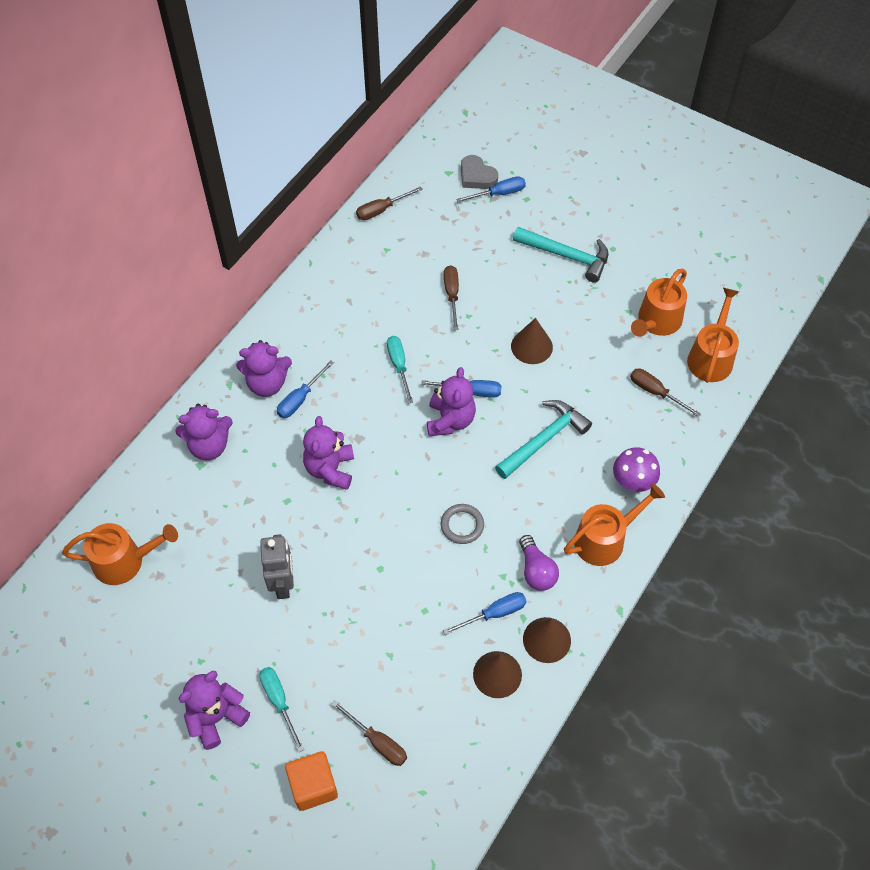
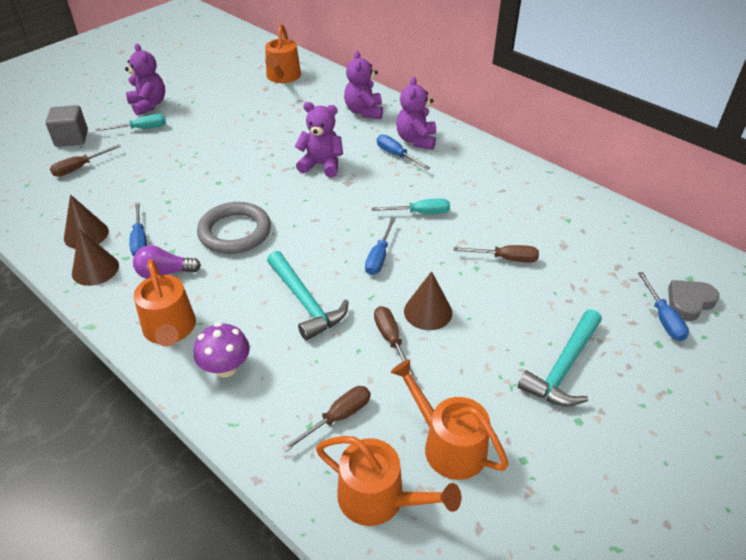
camera: 100 degrees right, 15 degrees down
(283, 584) = (230, 136): grey robot -> none
(313, 786) = (72, 138): orange cube -> grey cube
(381, 210) = (623, 221): brown screwdriver -> brown screwdriver (391, 340)
(450, 420) = (349, 238): purple teddy bear -> none
(462, 525) = (235, 232): grey ring -> grey ring, size x1.77

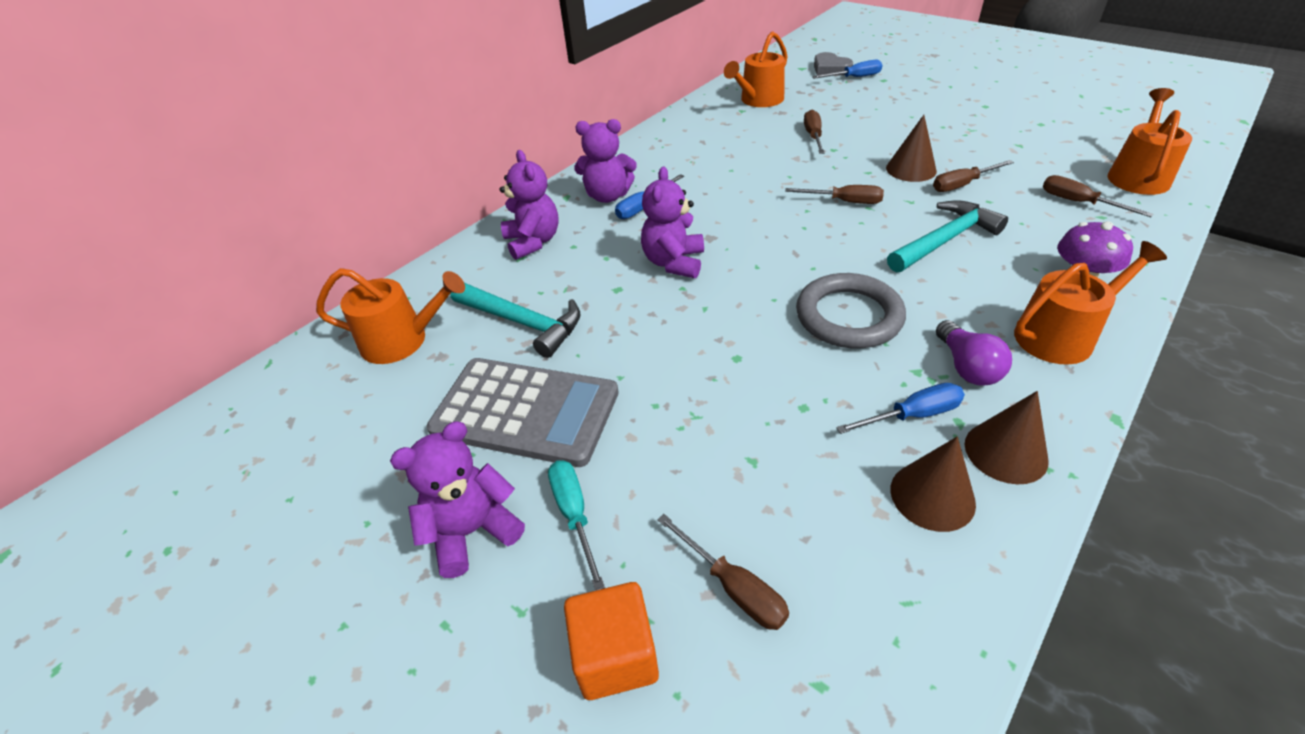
camera: 90 degrees left, 0 degrees up
(72, 138) = (615, 656): grey cube -> orange cube
(211, 114) = (525, 412): none -> grey calculator
(364, 111) = (533, 242): purple teddy bear -> purple teddy bear turned 105 degrees counterclockwise
(379, 257) = (844, 202): blue screwdriver -> brown screwdriver
(420, 213) = (757, 183): turquoise screwdriver -> none
(448, 445) = (1057, 151): orange watering can -> orange watering can (759, 100)
(563, 367) = (935, 111): turquoise hammer -> turquoise hammer (522, 322)

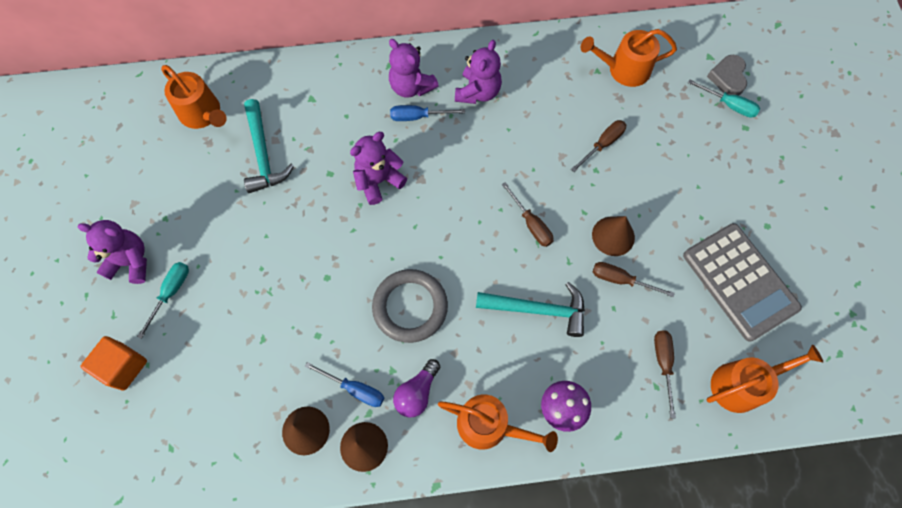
camera: 40 degrees right, 25 degrees up
(525, 412) = (208, 216): grey calculator -> grey calculator (739, 281)
(533, 242) = (330, 92): purple teddy bear -> purple teddy bear (478, 92)
(733, 587) = (188, 384): brown screwdriver -> none
(854, 77) = (728, 105): blue screwdriver -> turquoise screwdriver

